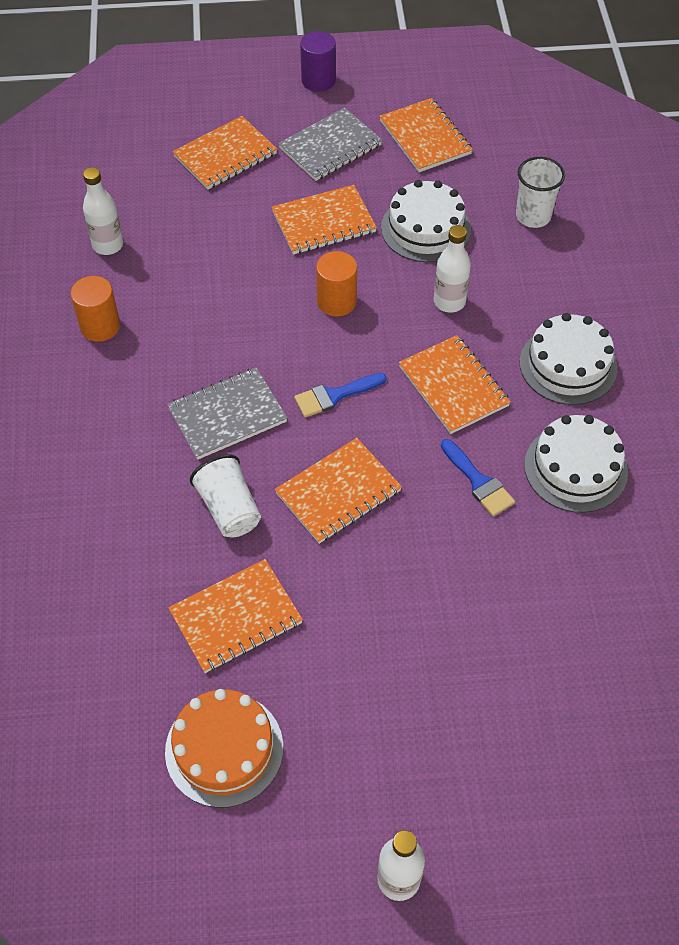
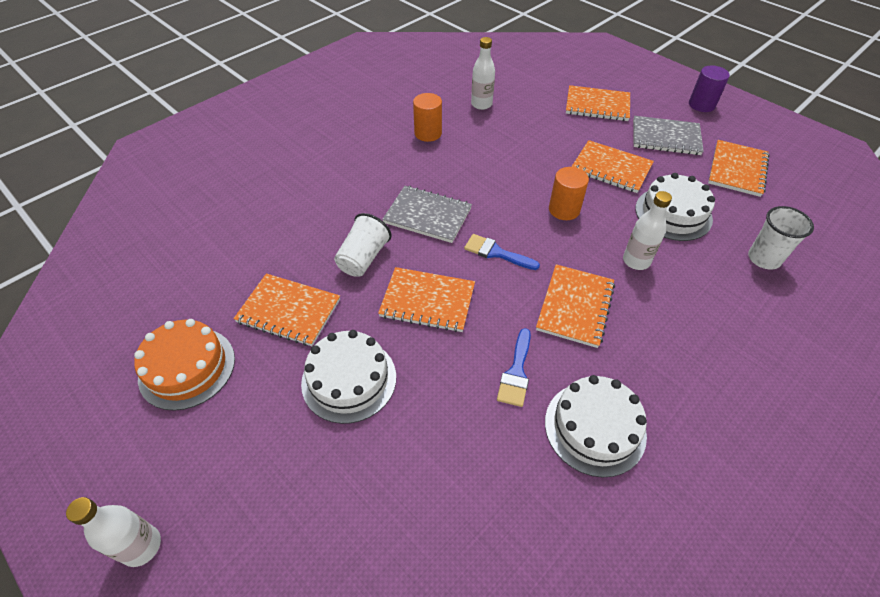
camera: 50 degrees right, 5 degrees down
(568, 365) = (675, 361): white cake -> white cake (349, 379)

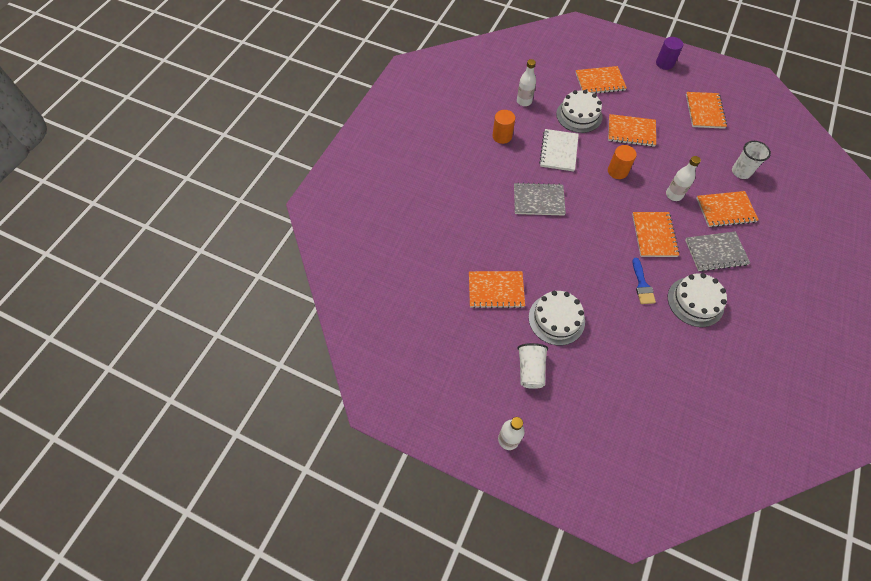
camera: 20 degrees left, 10 degrees up
(187, 367) = (461, 343): orange cake -> none
(363, 258) = (517, 242): white cup -> white cup (530, 370)
(427, 301) = (571, 258): orange notebook -> orange notebook (725, 210)
(493, 166) = (558, 151): none -> white notebook
(496, 253) = (593, 214): blue brush -> none
(665, 137) = (653, 97): grey notebook -> grey notebook (716, 252)
(673, 213) = (681, 155): white cake -> white cake (579, 115)

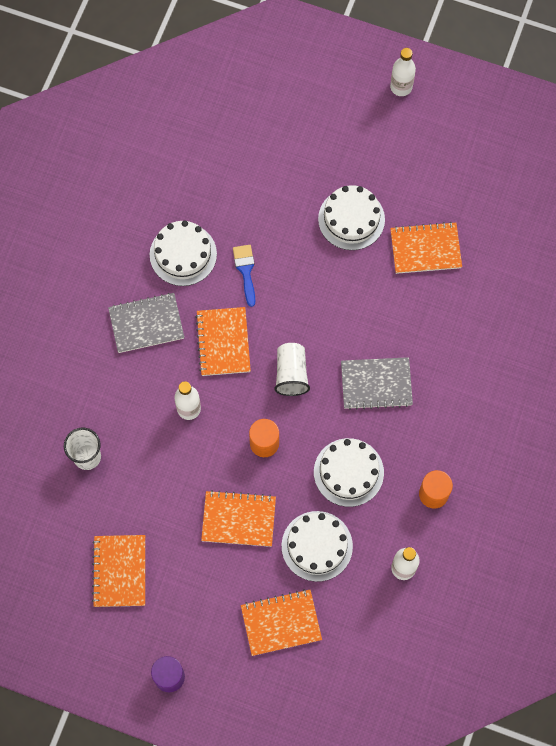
camera: 175 degrees right, 10 degrees up
(530, 370) = (380, 158): white cup -> white cup (291, 374)
(558, 151) = (348, 472): white notebook -> white cake
(725, 210) = (121, 389): orange notebook -> none

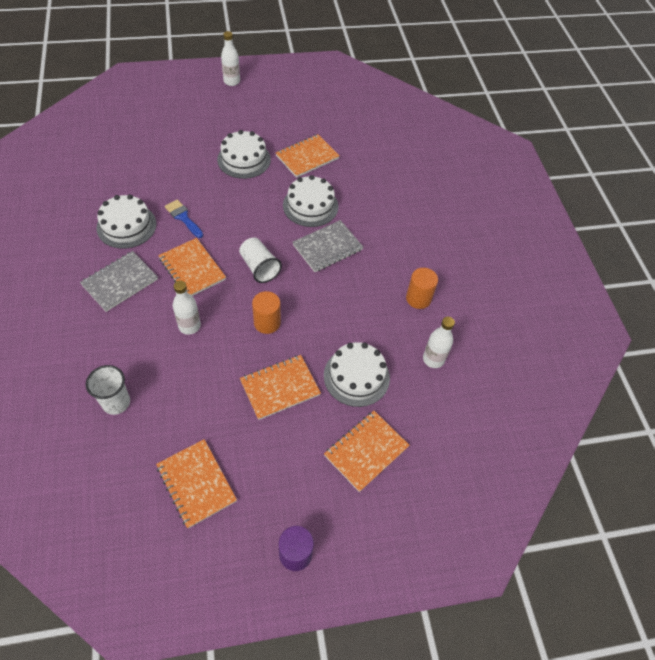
camera: 35 degrees left, 15 degrees down
(348, 472) = (346, 313): white cake -> white cake (310, 206)

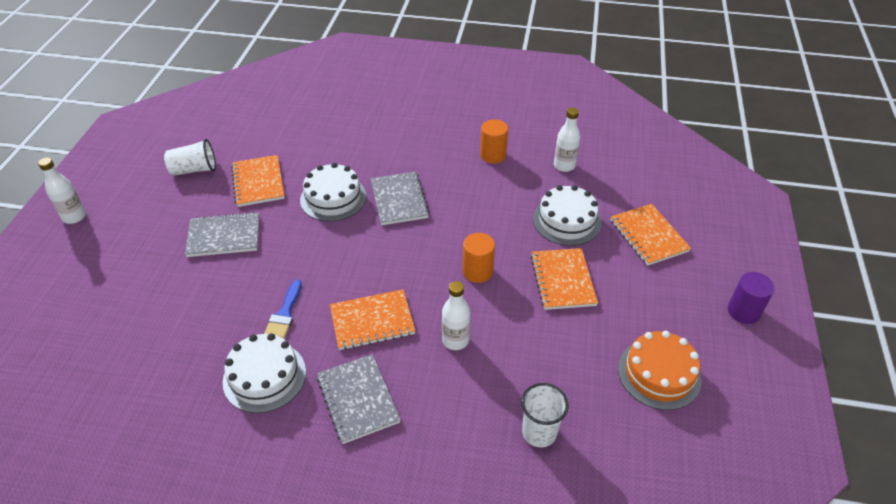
camera: 65 degrees left, 10 degrees down
(183, 217) = (284, 314): blue brush -> blue brush turned 60 degrees counterclockwise
(196, 483) = (659, 374): orange notebook -> orange cake
(244, 159) = (224, 236): white cake -> grey notebook
(259, 267) = (399, 260): white cup -> white cup (194, 170)

